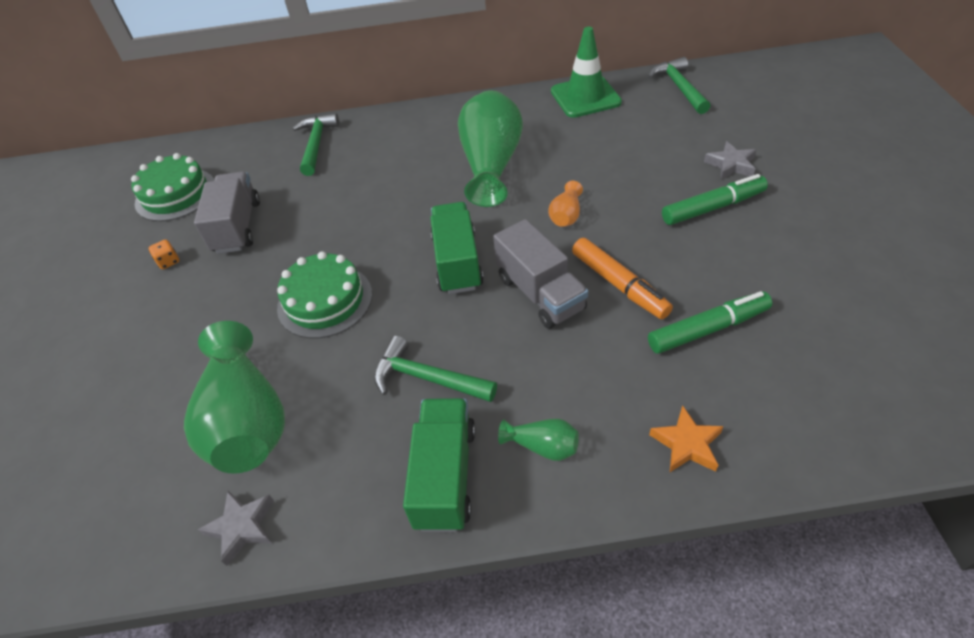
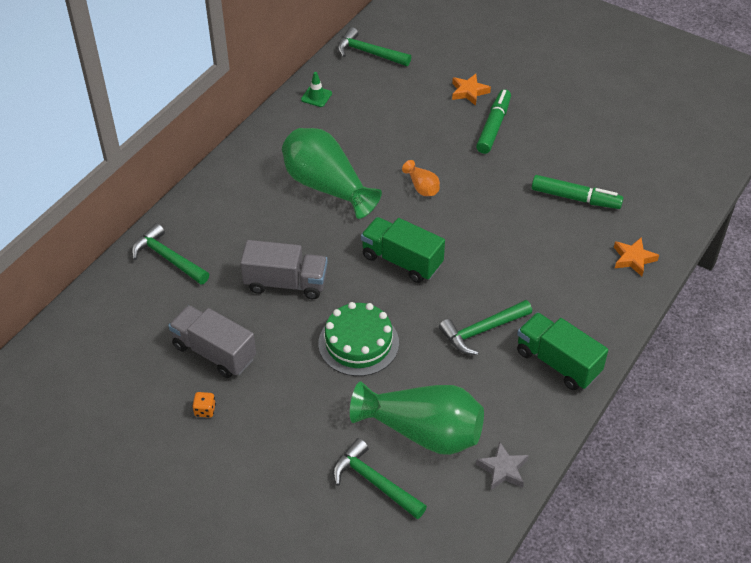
camera: 55 degrees left, 0 degrees up
(154, 424) = (374, 482): none -> green hammer
(175, 194) = (116, 372): green cake -> none
(540, 293) = (473, 242): grey truck -> grey truck (286, 283)
(542, 446) = (579, 312): green vase -> none
(585, 97) = (316, 96): green traffic cone -> green traffic cone, size x0.48
(619, 284) = (505, 206): orange marker -> none
(707, 329) = (575, 198): green marker -> green marker turned 90 degrees clockwise
(731, 165) = (469, 92): grey star -> orange star

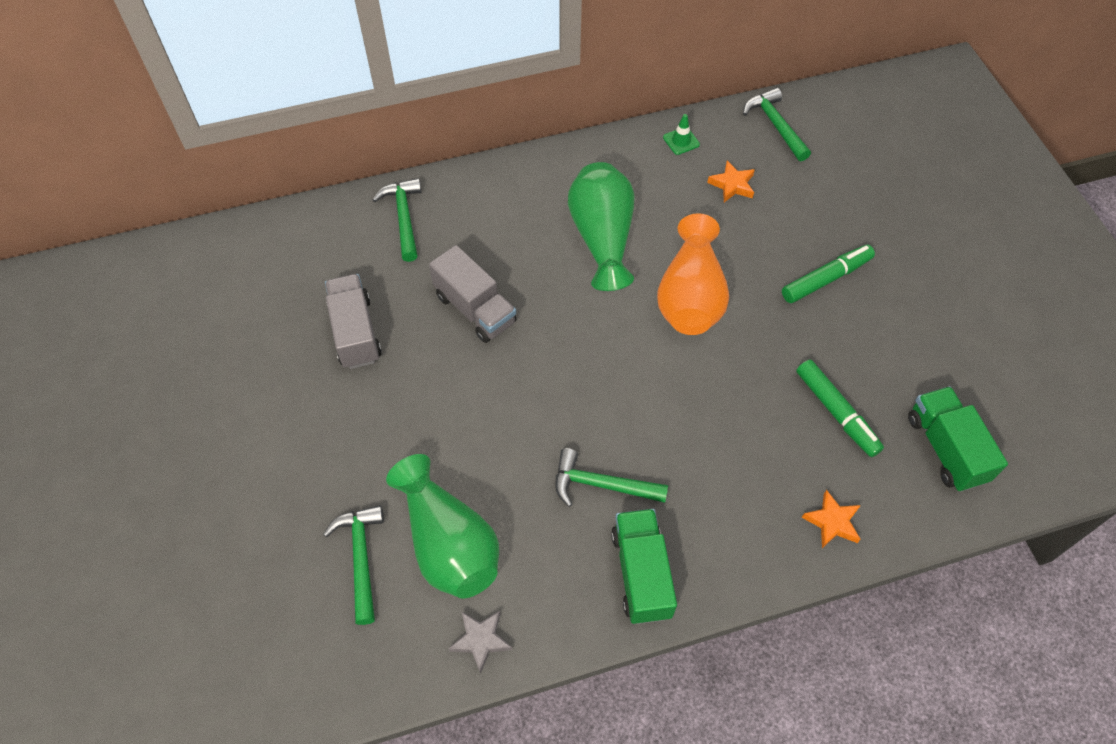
camera: 40 degrees right, 10 degrees up
(205, 410) = (297, 380): orange dice -> none
(358, 343) = (479, 413): green cake -> none
(402, 261) = (597, 359): green truck -> green truck (945, 449)
(422, 187) = (690, 296): orange vase -> orange vase, size x2.30
(469, 92) = (837, 226): orange star -> orange star (732, 185)

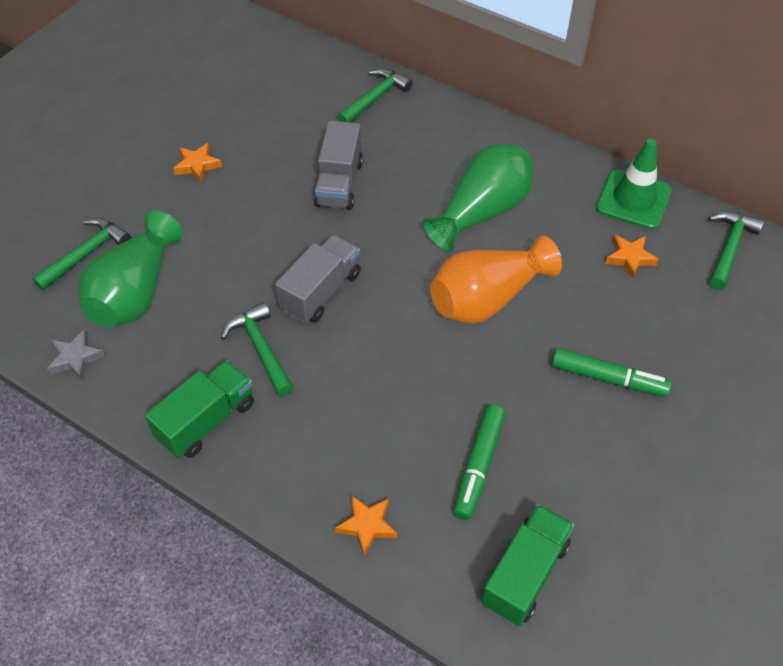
camera: 50 degrees right, 5 degrees down
(342, 399) = (197, 165): none -> orange star
(355, 332) = (255, 137): grey truck -> grey truck (321, 291)
(681, 141) = (633, 199): green traffic cone -> green traffic cone, size x2.10

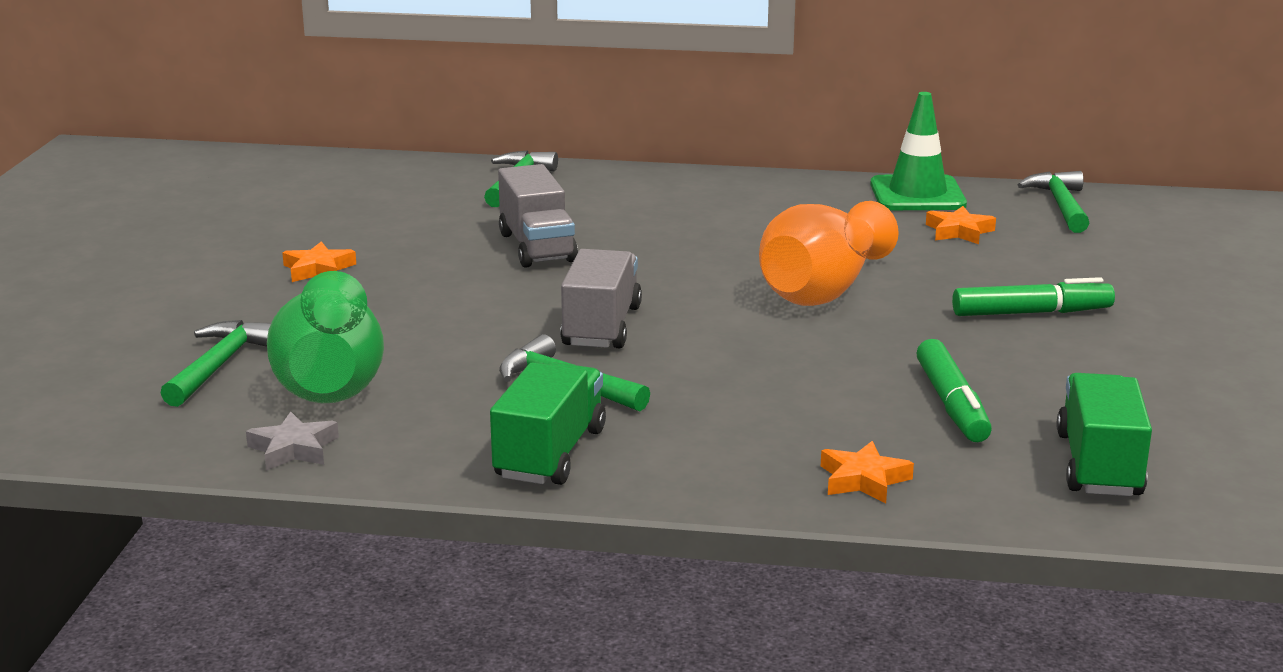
camera: 25 degrees left, 30 degrees down
(481, 212) = (746, 234): green vase -> none

